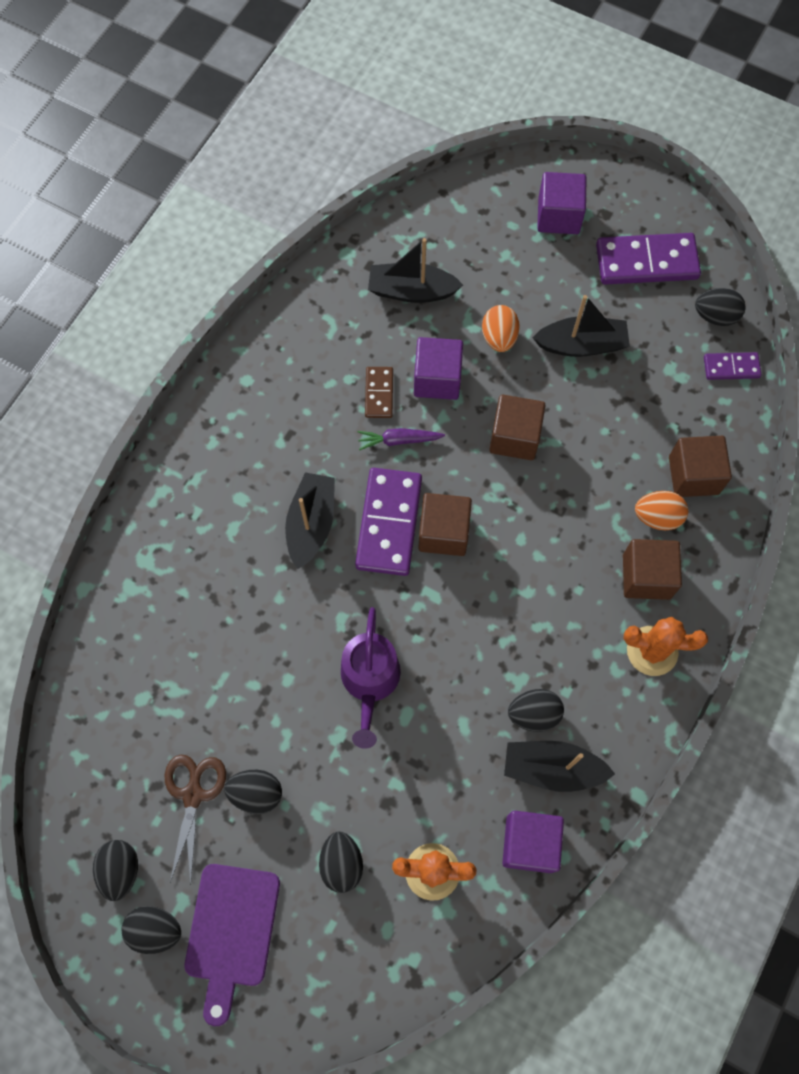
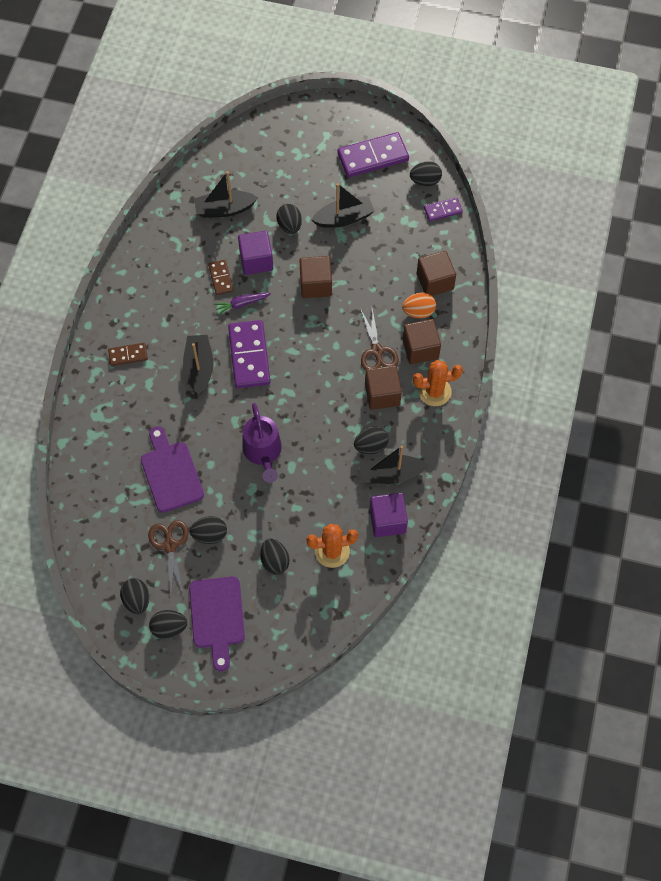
camera: 15 degrees left, 5 degrees down
(214, 478) = (128, 355): none -> brown domino
(225, 678) = (170, 473): none -> purple cutting board
(443, 532) = (286, 353): brown cube -> brown cube (382, 394)
(499, 337) = (289, 226): orange egg -> black egg
(558, 216) = (308, 140): purple cube -> none
(579, 564) = (377, 351): none -> brown scissors

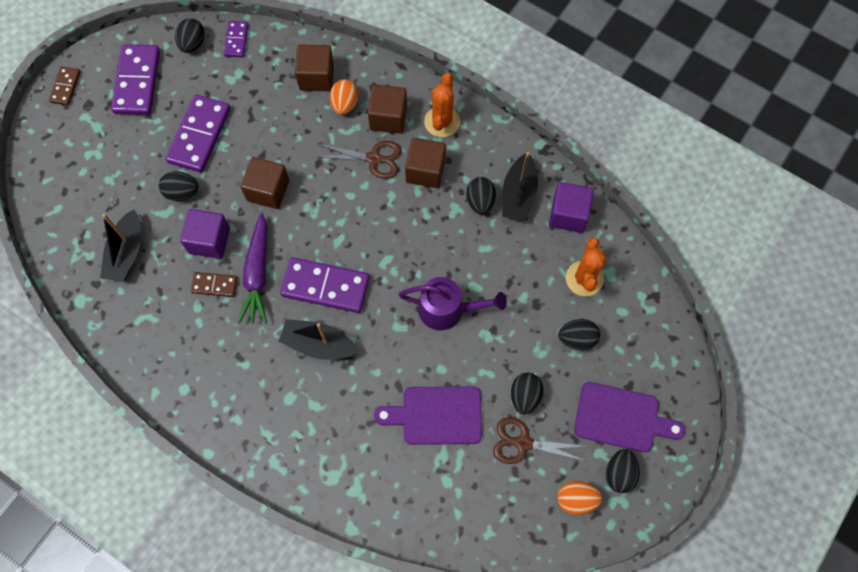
camera: 70 degrees left, 5 degrees up
(128, 355) = (269, 418): brown domino -> brown domino (66, 87)
(137, 600) = (576, 499): black egg -> orange egg
(242, 304) = (258, 273): purple carrot -> purple carrot, size x1.71
(344, 218) = (199, 135): black boat -> purple domino

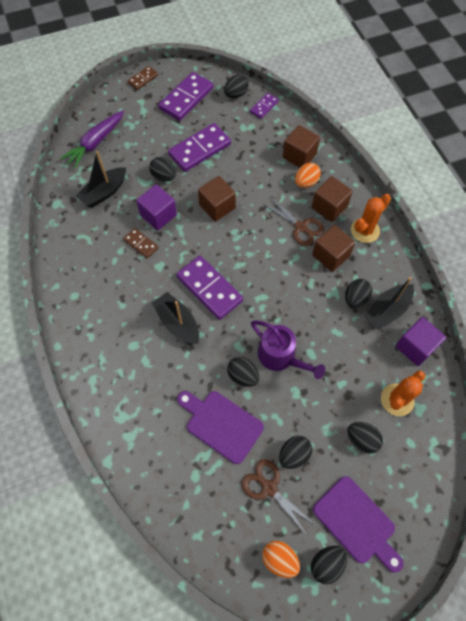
camera: 35 degrees right, 5 degrees down
(258, 273) = (172, 253): purple carrot -> purple carrot (96, 143)
(424, 354) = (243, 376): none -> black egg

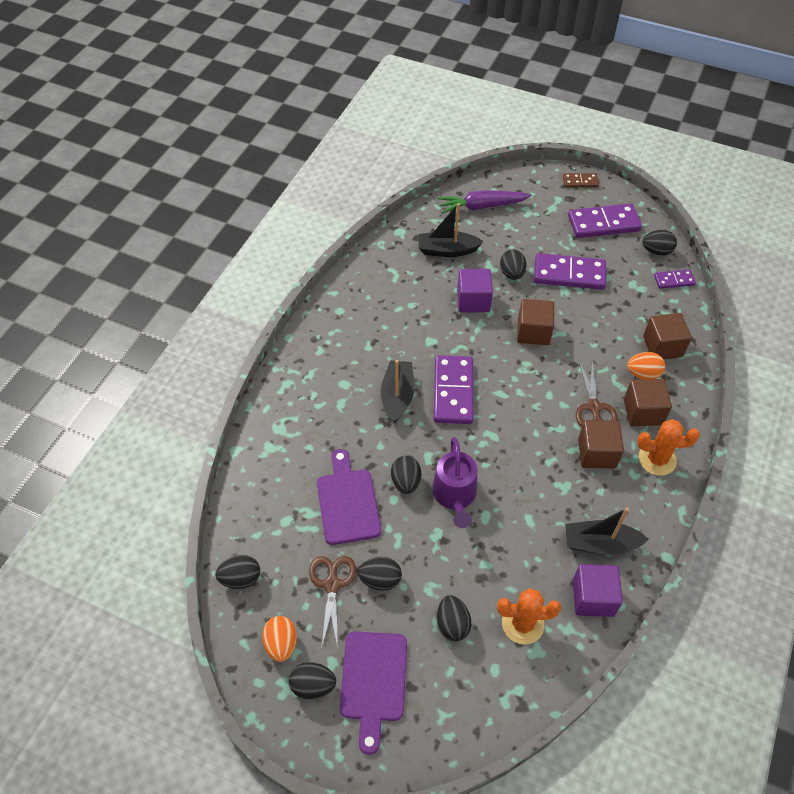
camera: 45 degrees right, 10 degrees down
(141, 244) = (434, 312): brown domino -> none
(355, 298) = (579, 508): black egg -> black egg (241, 578)

